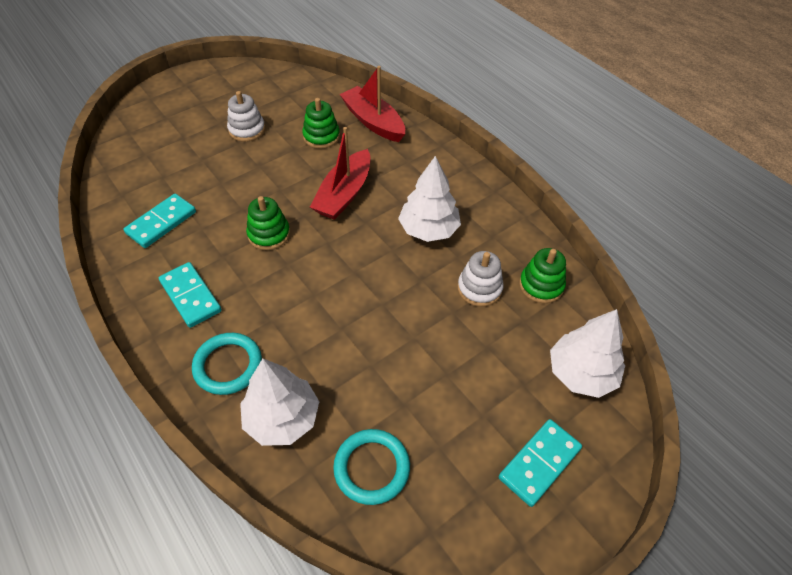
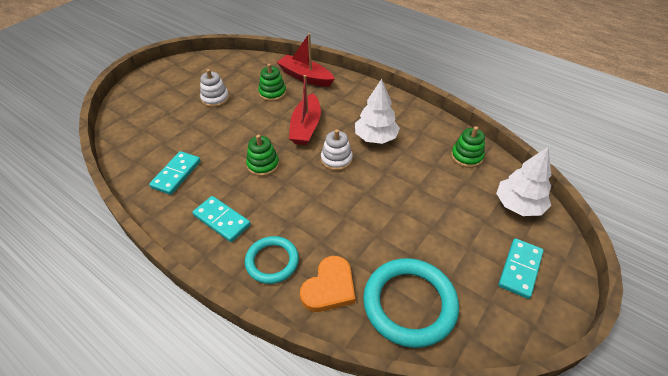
camera: 15 degrees left, 5 degrees down
(282, 418) = (329, 287): white tree -> orange heart
(372, 468) = (409, 304): turquoise ring -> turquoise ring, size x1.63
(479, 288) = (427, 167): white stacking toy -> white stacking toy (336, 159)

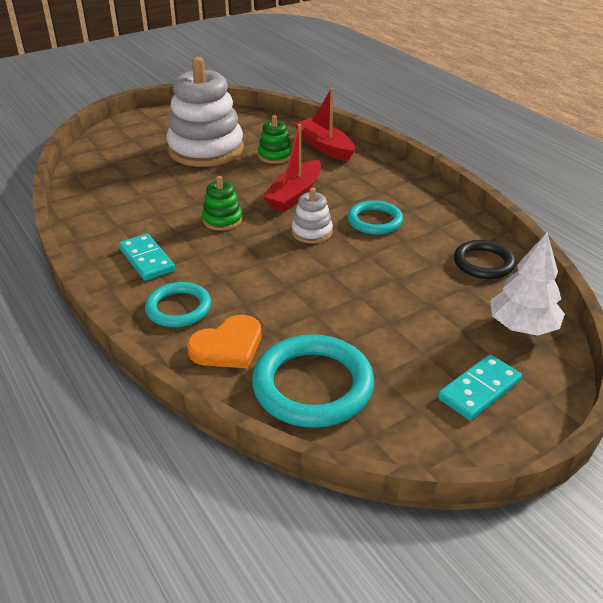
camera: 20 degrees right, 10 degrees down
(176, 174) = (123, 209): turquoise domino -> none
(215, 99) = (206, 149): white stacking toy -> white stacking toy, size x2.21
(375, 137) = (374, 221): white tree -> turquoise ring
(466, 156) = (483, 263): green stacking toy -> black ring

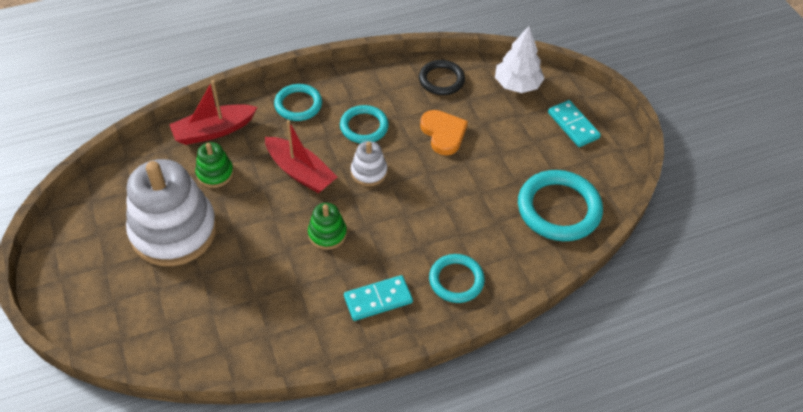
camera: 80 degrees left, 15 degrees up
(228, 347) = (510, 252): orange heart -> orange heart (443, 133)
(382, 181) = (298, 105): none -> turquoise ring

